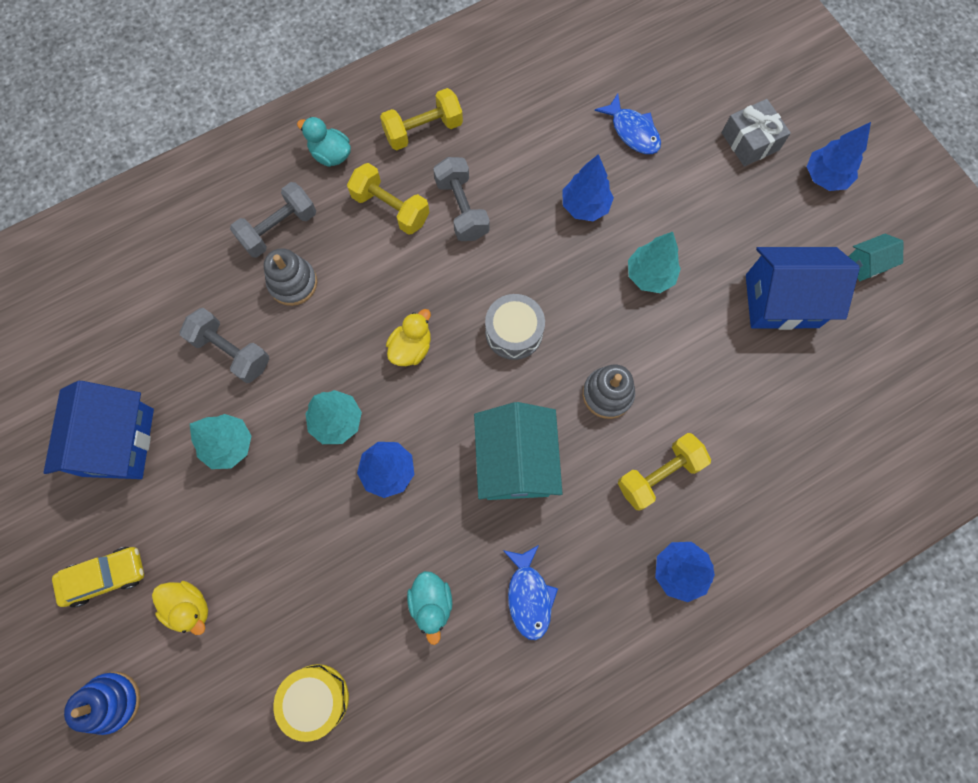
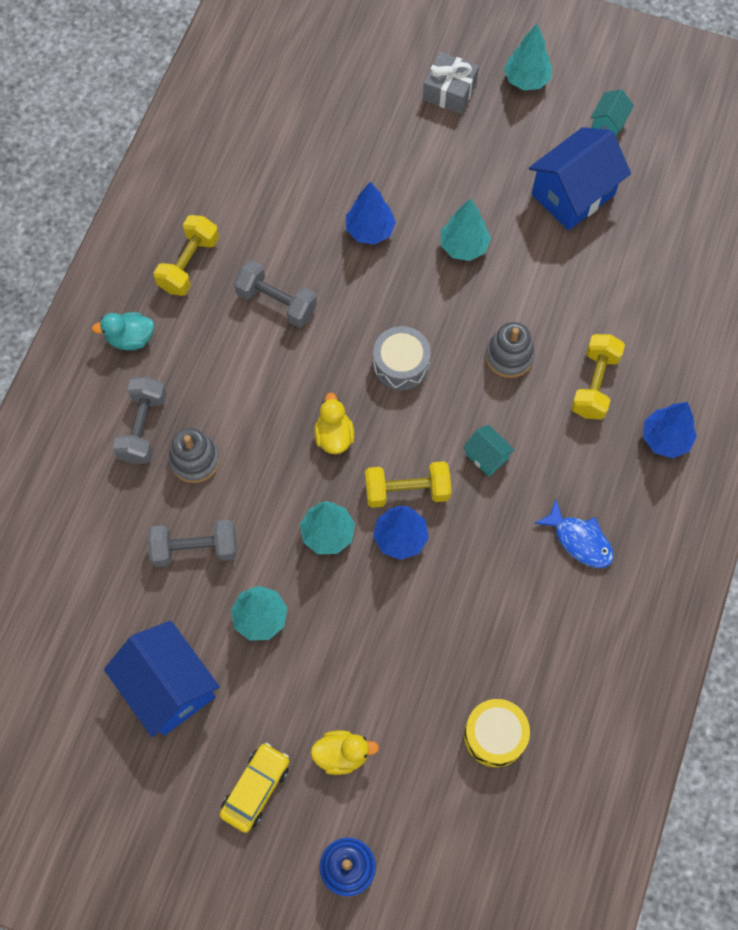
camera: 40 degrees left, 5 degrees down
(391, 208) = (219, 343): yellow dumbbell -> yellow dumbbell (407, 491)
(431, 603) = (516, 602): turquoise duck -> none
(515, 462) = (486, 456): turquoise house -> turquoise house, size x0.48
(632, 131) = (355, 147): blue fish -> none
(825, 177) = (526, 80): blue tree -> turquoise tree

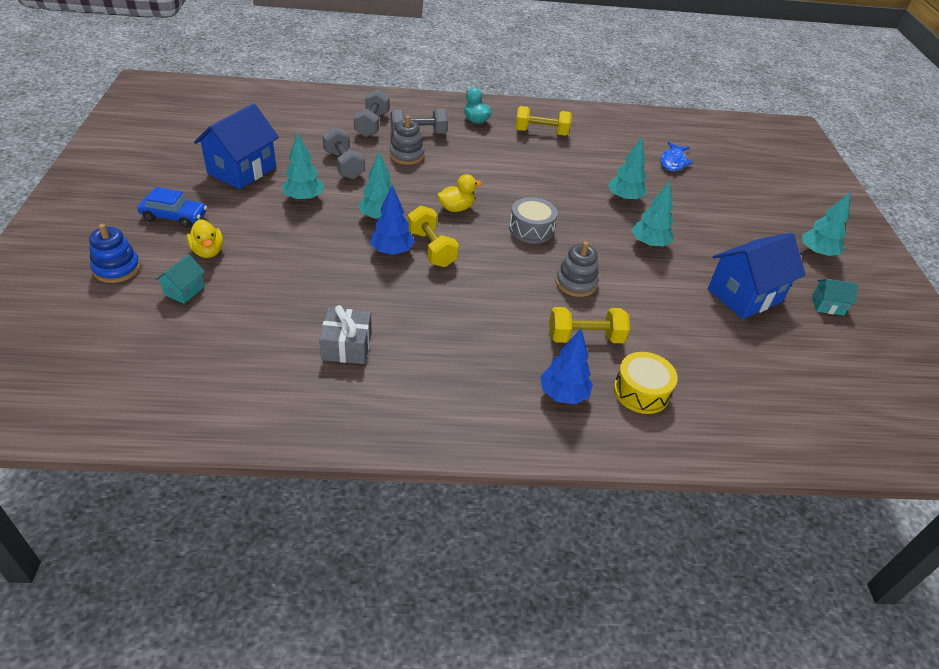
camera: 65 degrees right, 25 degrees down
(255, 789) = (174, 216): yellow car -> blue car
(276, 302) = (539, 169): grey dumbbell -> grey dumbbell (372, 125)
(370, 230) = (624, 198): blue tree -> turquoise tree
(449, 91) = (766, 217): grey gift -> grey gift (346, 346)
(486, 456) = (482, 285): turquoise house -> turquoise house (184, 290)
(495, 735) = (240, 330): yellow drum -> yellow drum (641, 391)
(573, 194) = (744, 295): blue house -> blue house turned 60 degrees counterclockwise
(579, 540) = (436, 353): blue fish -> blue fish (673, 162)

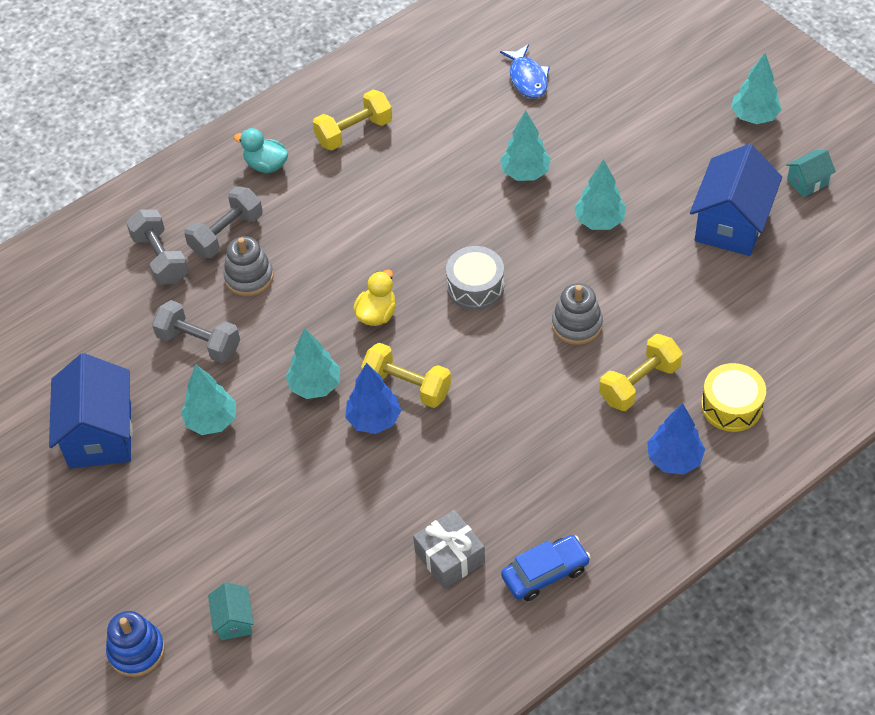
camera: 30 degrees left, 10 degrees up
(174, 216) = (109, 548): blue car -> blue car (545, 573)
(208, 251) = (198, 561): yellow duck -> none

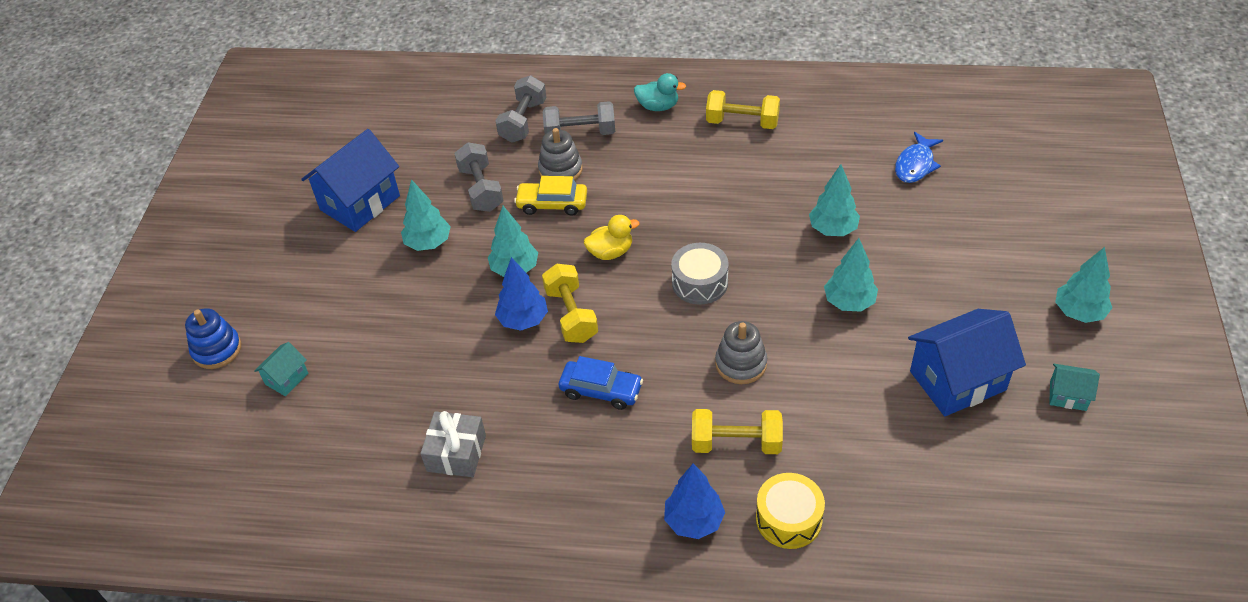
camera: 45 degrees right, 5 degrees down
(266, 165) = (658, 106): turquoise duck -> turquoise duck turned 120 degrees clockwise
(278, 311) = (552, 204): none -> yellow car
(545, 573) = (502, 521): blue car -> blue car (601, 390)

